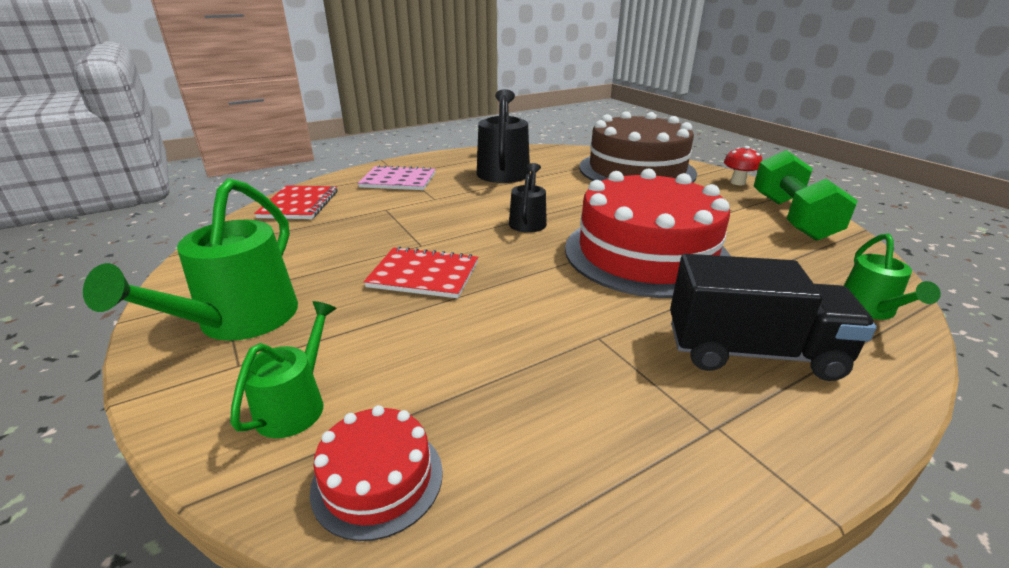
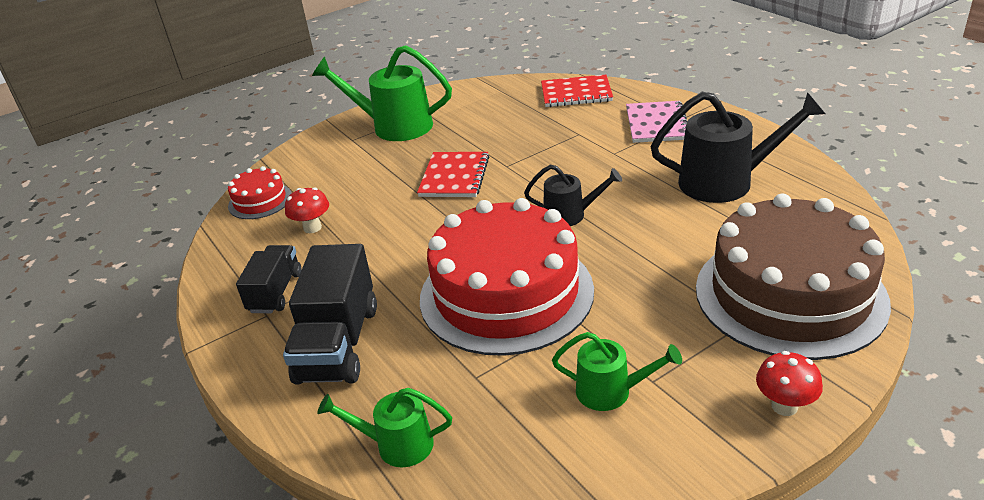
camera: 90 degrees right, 5 degrees up
(296, 404) = (316, 165): green watering can -> green watering can (611, 391)
(498, 393) = (312, 228): none -> red mushroom
(664, 421) = (275, 292): none -> black truck
(792, 217) = (643, 442): green dumbbell -> none

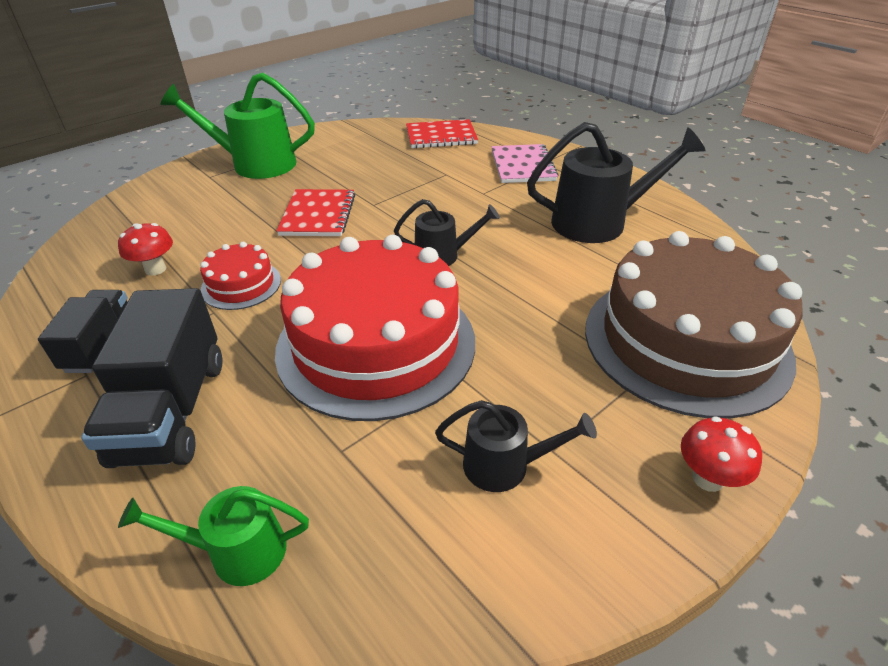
camera: 10 degrees left, 5 degrees up
(260, 201) = (98, 239): red cake -> red cake (241, 285)
(611, 391) = (506, 465): green watering can -> black watering can

